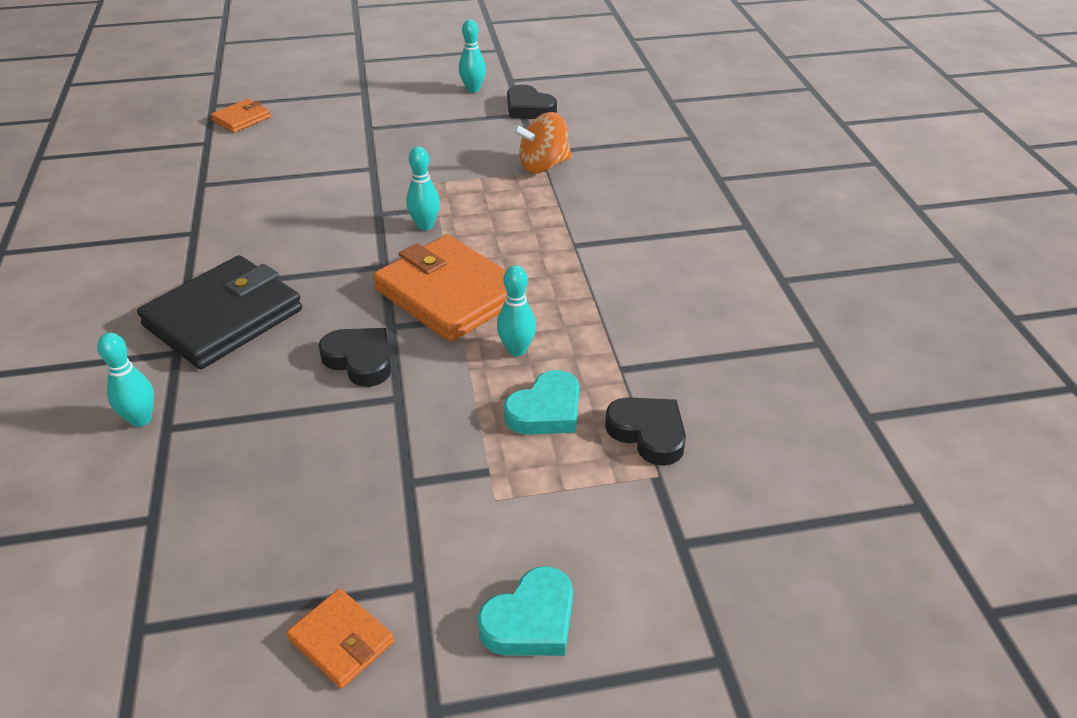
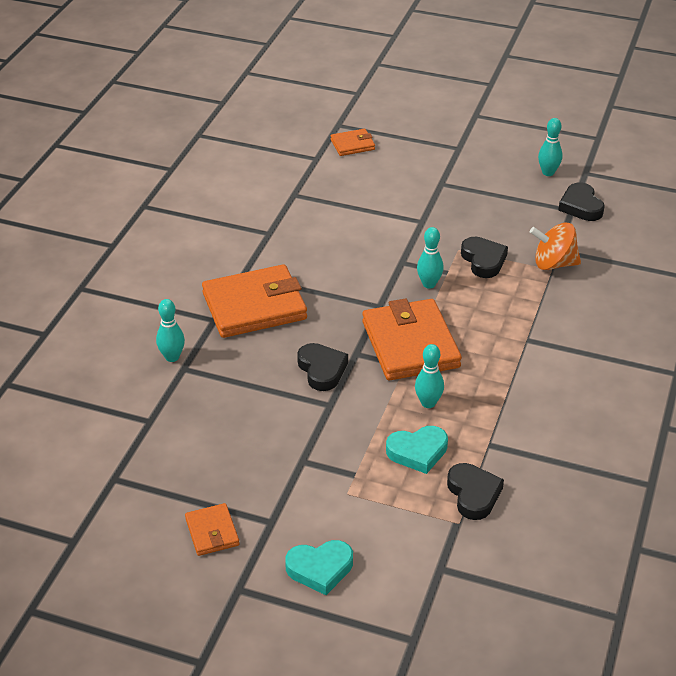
camera: 30 degrees right, 0 degrees up
(223, 318) = (254, 306): black wallet -> orange wallet
(468, 184) = (483, 260): none -> black heart

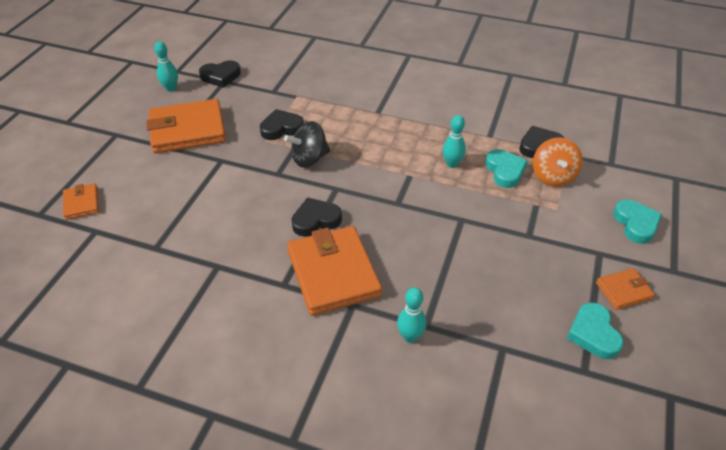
camera: 90 degrees left, 5 degrees up
(157, 493) = (593, 334): none -> turquoise heart
(322, 370) = (419, 224): black heart -> black heart (316, 220)
(410, 344) = (385, 171): orange wallet -> orange wallet (187, 130)
(429, 284) = (309, 159): turquoise bowling pin -> black spinning top
(553, 264) = (290, 94): orange spinning top -> orange spinning top (553, 176)

